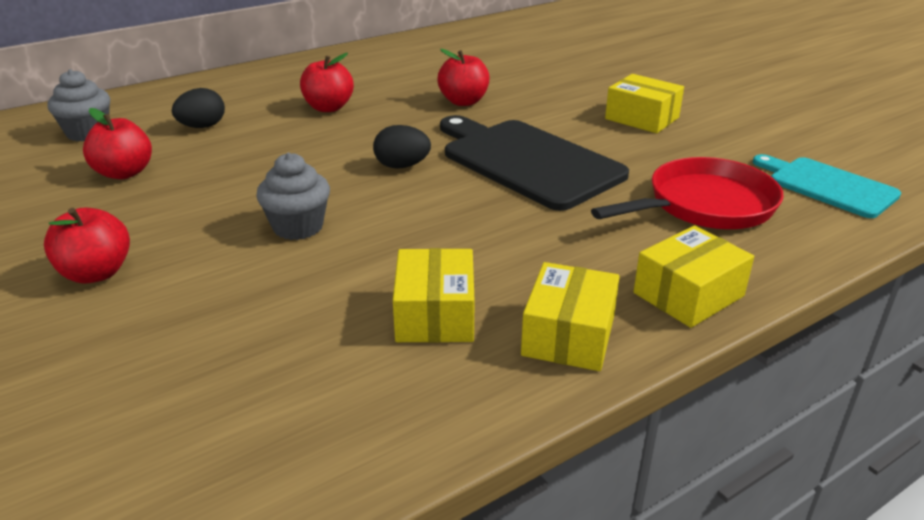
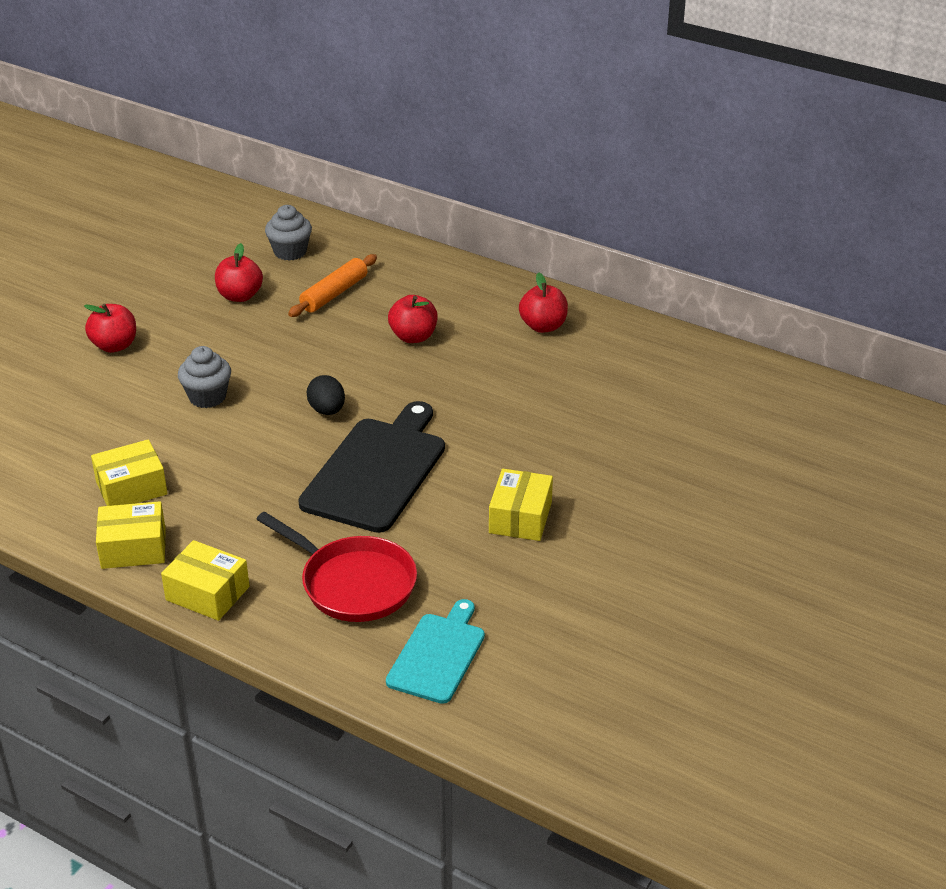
camera: 65 degrees right, 5 degrees up
(202, 127) = (334, 294): black egg -> orange rolling pin
(463, 102) = (481, 402): red apple -> red apple (543, 326)

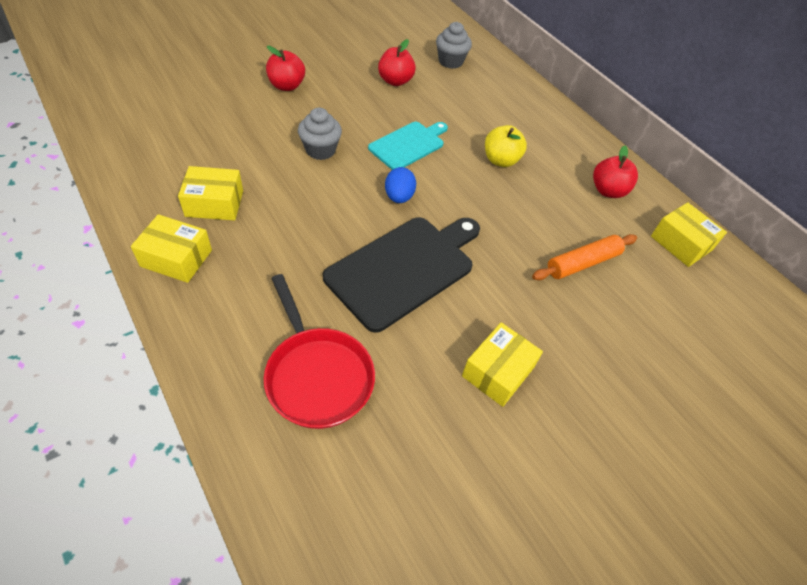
camera: 20 degrees right, 15 degrees up
(207, 593) = (198, 329): yellow box -> yellow box (681, 243)
(327, 410) = (399, 197): black egg -> blue egg
(334, 294) = (462, 104): orange rolling pin -> orange rolling pin (582, 263)
(413, 337) = (500, 160): red apple -> yellow apple
(438, 655) = (341, 498): turquoise cutting board -> turquoise cutting board (408, 145)

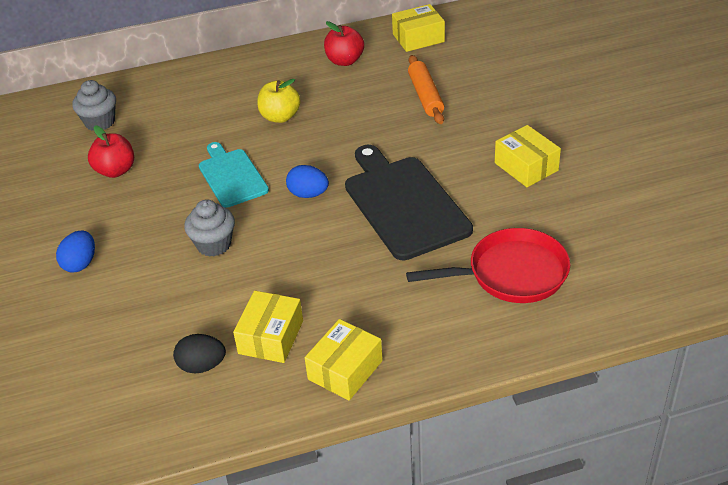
camera: 65 degrees left, 10 degrees down
(181, 169) = (202, 366): none -> black egg
(286, 86) = (80, 263): red apple -> blue egg

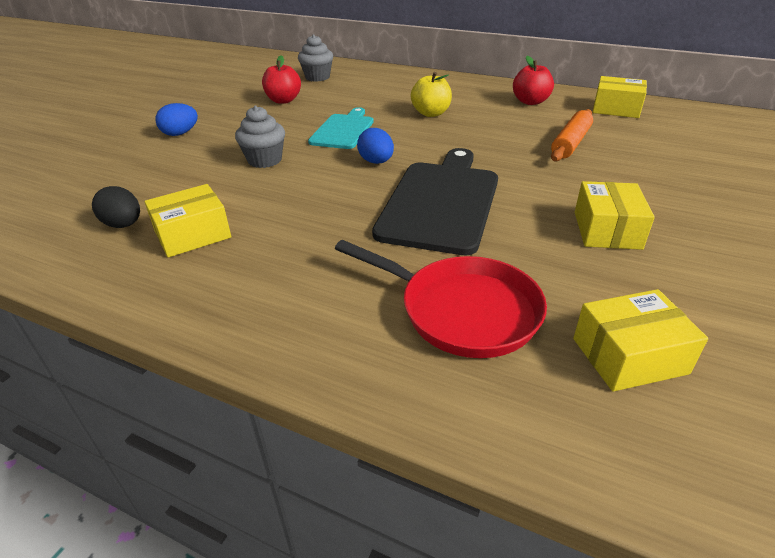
camera: 40 degrees right, 5 degrees down
(345, 370) = (194, 293): yellow box -> yellow box (629, 356)

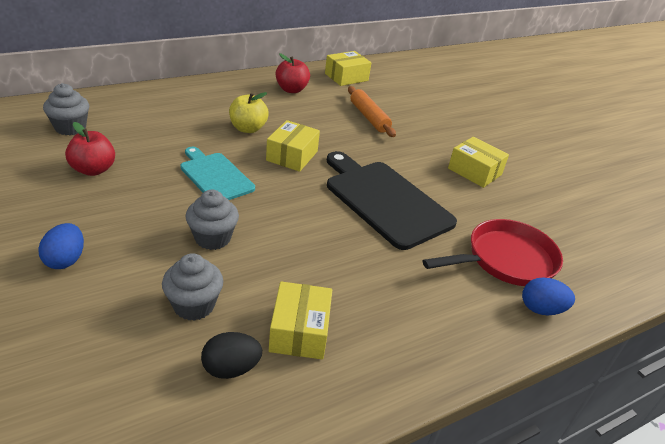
camera: 60 degrees left, 0 degrees up
(179, 185) = (194, 305): none -> grey cupcake
(376, 162) = (294, 192): blue egg -> blue egg (541, 309)
(629, 356) = (576, 234): yellow box -> yellow box (292, 156)

